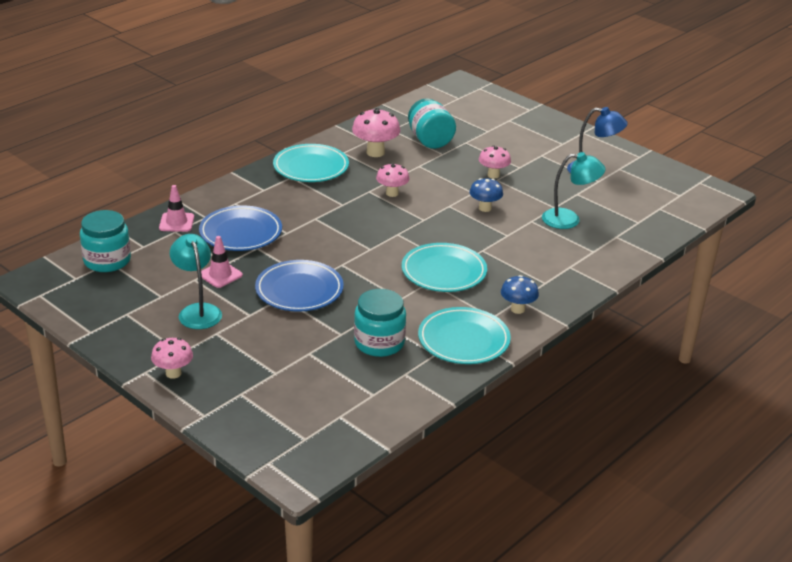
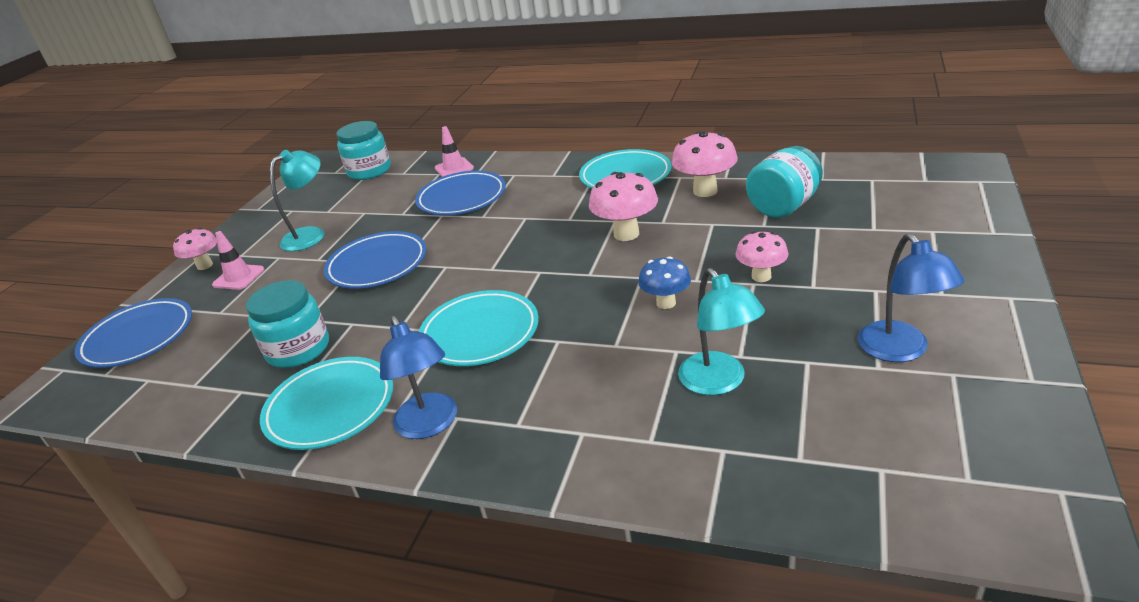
camera: 70 degrees right, 0 degrees up
(220, 275) = (379, 219): pink traffic cone -> pink traffic cone (238, 277)
(264, 418) = (138, 337): none -> blue plate
(392, 193) = (626, 234): pink mushroom -> pink mushroom, size x1.52
(517, 309) = (430, 425): blue mushroom -> blue lamp

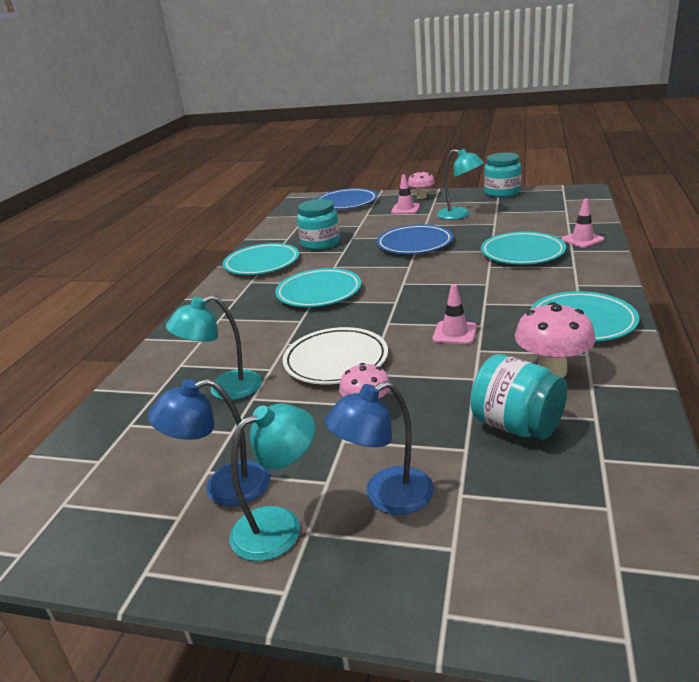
camera: 85 degrees right, 5 degrees down
(369, 171) = (569, 210): turquoise jar -> turquoise jar (502, 192)
(430, 425) = (232, 293): blue lamp -> blue lamp (386, 497)
(462, 198) = (522, 253): blue plate -> turquoise plate
(626, 234) = (454, 333): pink mushroom -> pink traffic cone
(666, 303) = (336, 360): blue mushroom -> white plate
(940, 309) = (279, 526): none -> turquoise lamp

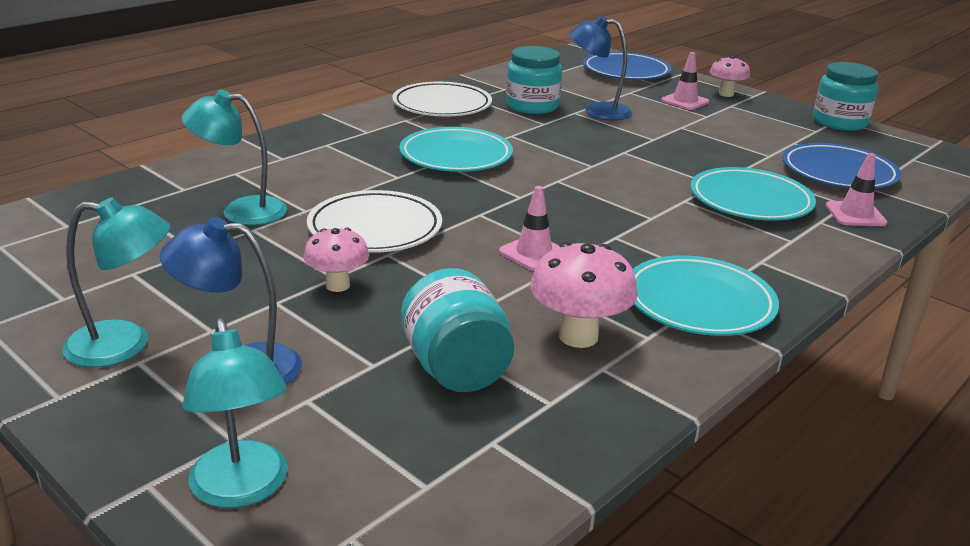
camera: 25 degrees right, 0 degrees up
(223, 487) = (126, 292): blue lamp -> blue lamp (597, 111)
(262, 263) = (442, 105): turquoise plate -> white plate
(414, 244) = (635, 144): blue plate -> blue plate (838, 173)
(459, 215) = (740, 130): turquoise lamp -> turquoise lamp (242, 489)

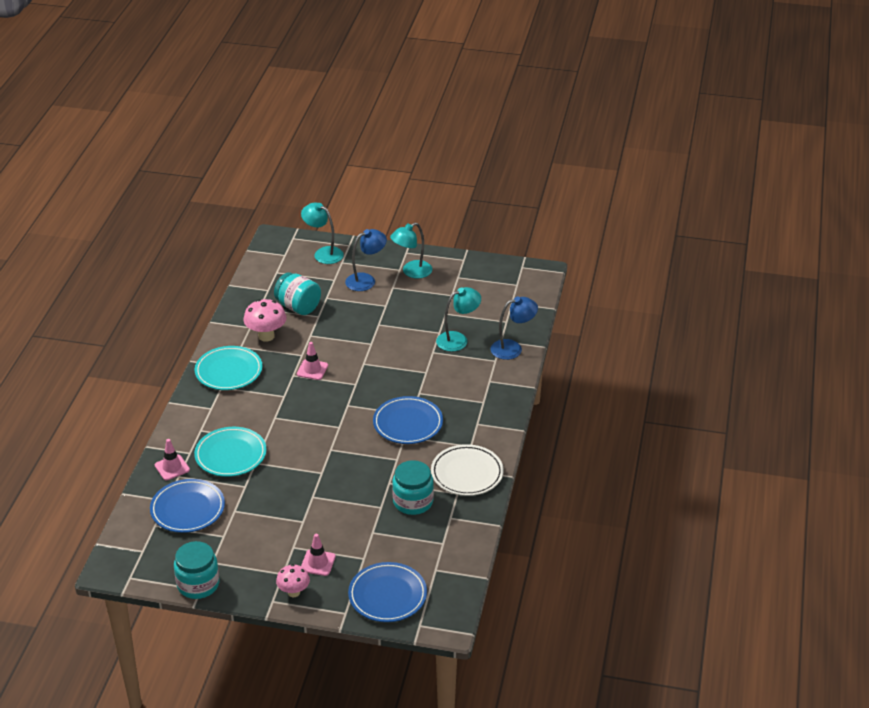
camera: 150 degrees right, 10 degrees up
(337, 285) = (372, 321): pink mushroom -> none
(375, 228) = (391, 354): white plate -> none
(456, 156) = (408, 423): turquoise plate -> blue plate
(597, 111) = (367, 516): blue lamp -> blue lamp (513, 348)

